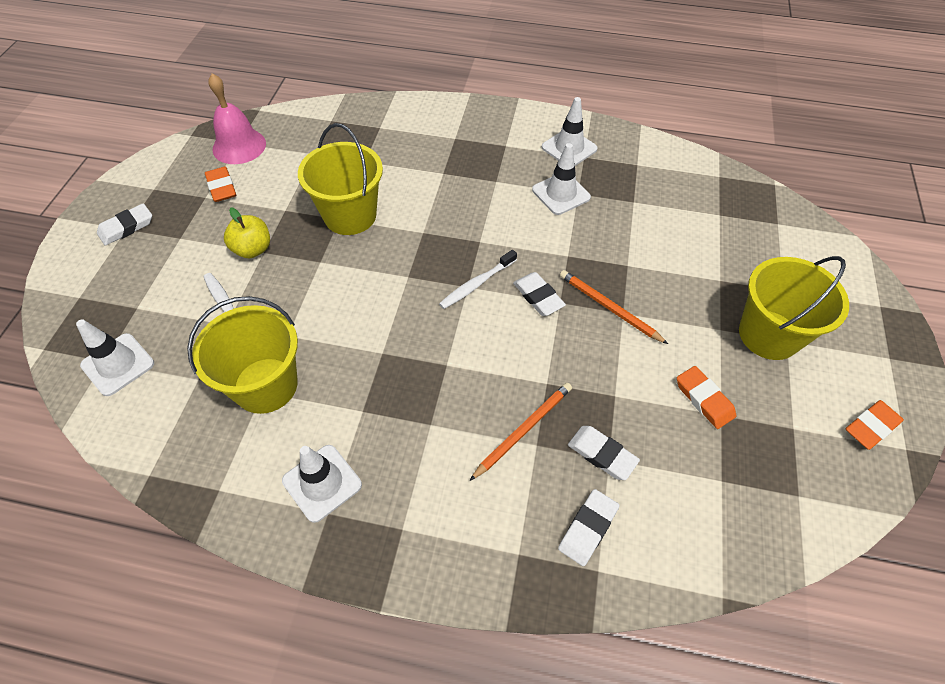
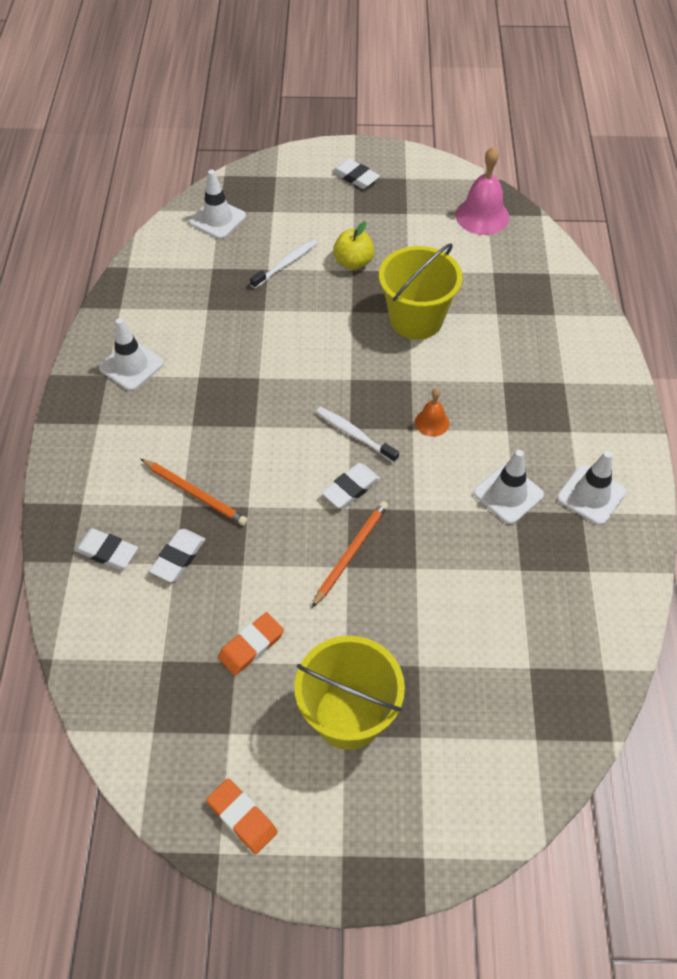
camera: 80 degrees right, 0 degrees up
(222, 187) = (423, 220): orange eraser -> none
(266, 385) = (213, 309): yellow bucket -> none
(476, 227) = (432, 422): none -> orange bell

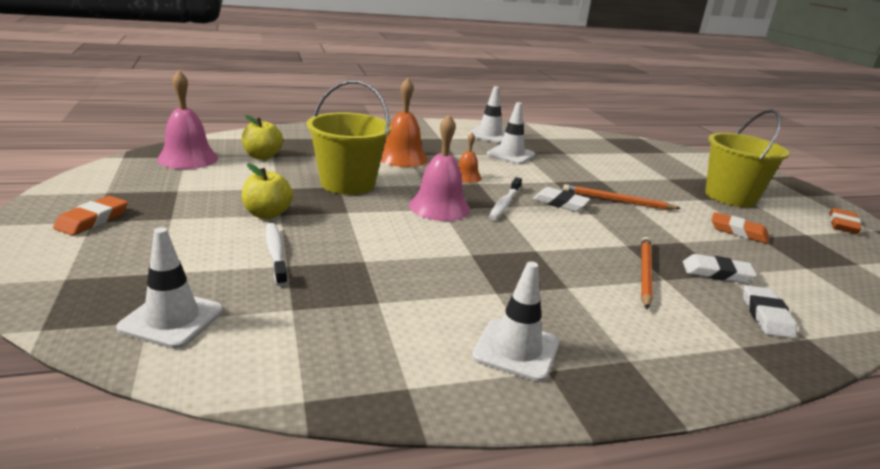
camera: 110 degrees left, 30 degrees down
(286, 264) = (275, 253): white toothbrush -> white toothbrush turned 45 degrees clockwise
(354, 378) = (439, 207): none -> pink bell
(355, 177) = (92, 220): white eraser -> orange eraser
(489, 264) = (262, 156): none -> yellow apple
(492, 376) = (402, 157): none -> orange bell

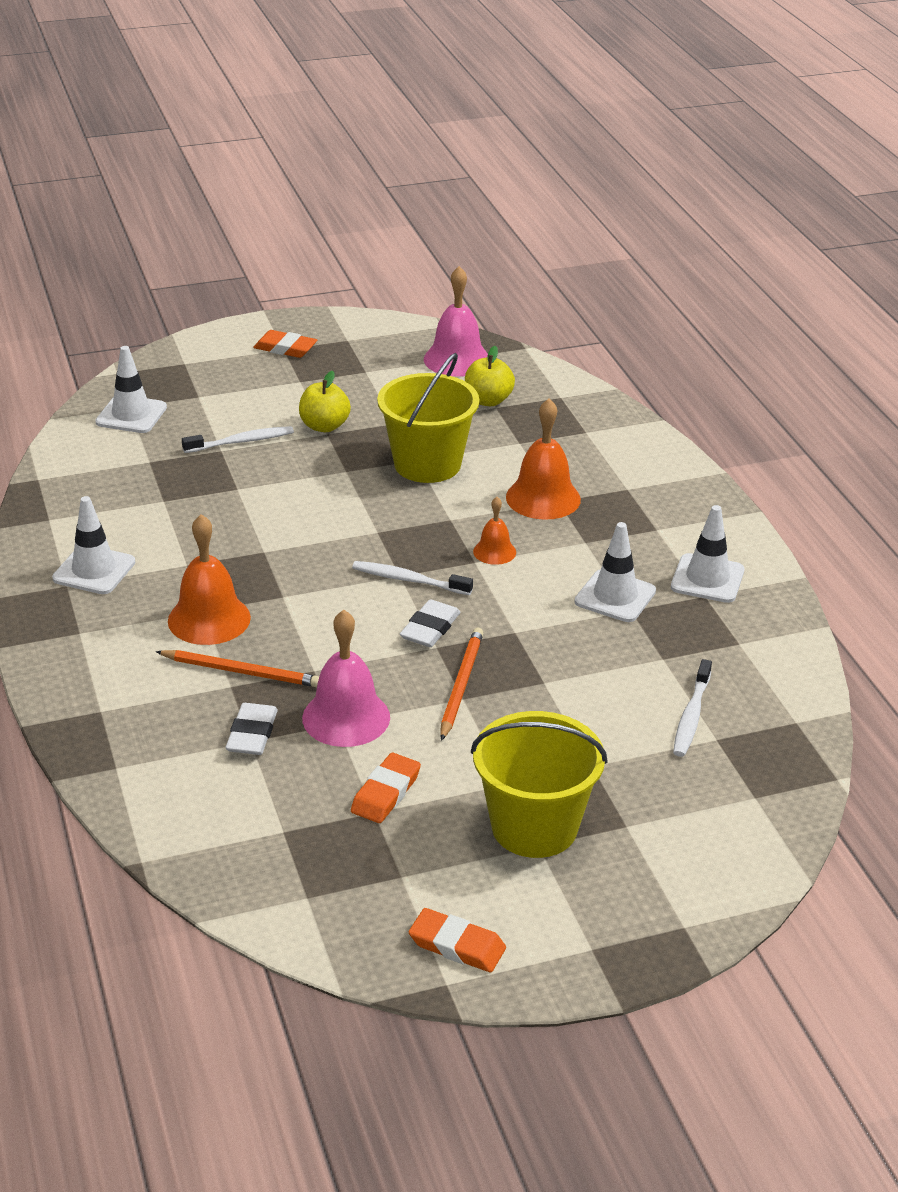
camera: 90 degrees right, 10 degrees up
(439, 207) = (381, 530): pink bell -> pink bell (346, 717)
(579, 284) = (209, 619): none -> orange bell
(612, 154) = (691, 716): none -> white toothbrush
(766, 316) = (157, 747): white eraser -> none

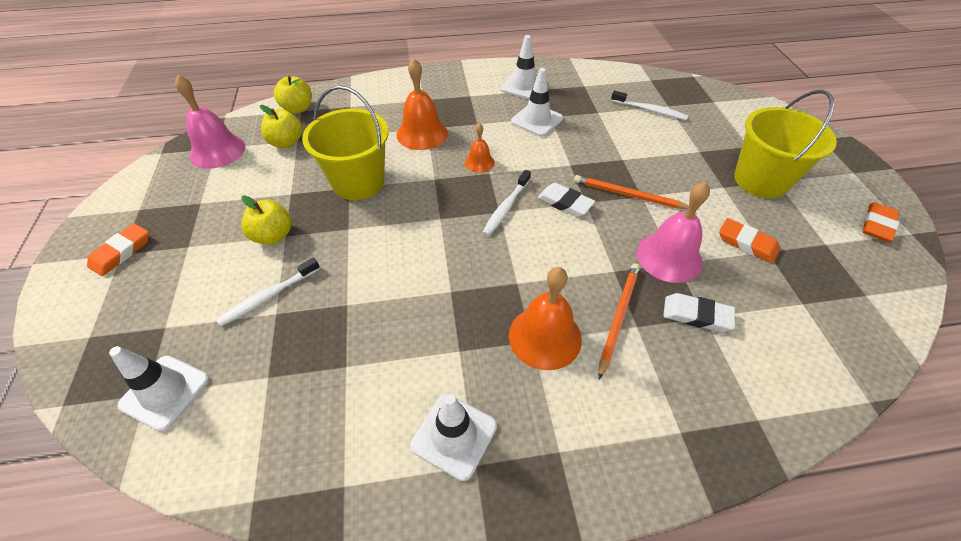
camera: 80 degrees left, 15 degrees up
(241, 442) = (269, 296): white toothbrush -> white toothbrush turned 120 degrees counterclockwise
(563, 394) = (298, 108): none -> yellow apple

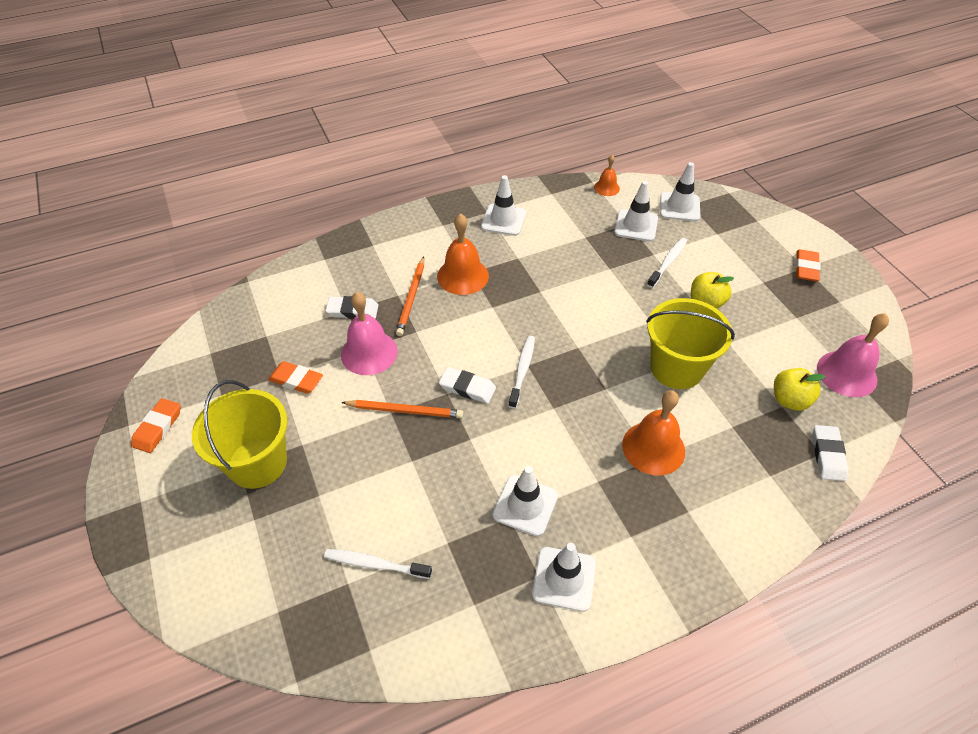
camera: 165 degrees right, 0 degrees up
(259, 370) = (636, 225): none -> white traffic cone
(298, 108) = (827, 455): yellow apple -> white eraser
(479, 162) = (569, 419): orange bell -> orange bell (606, 188)

